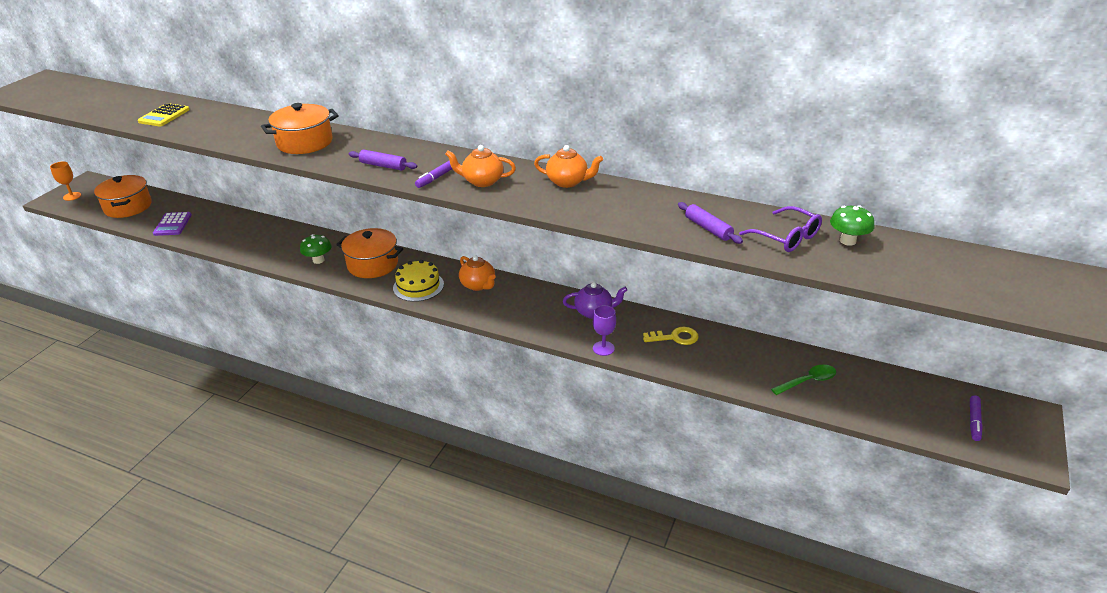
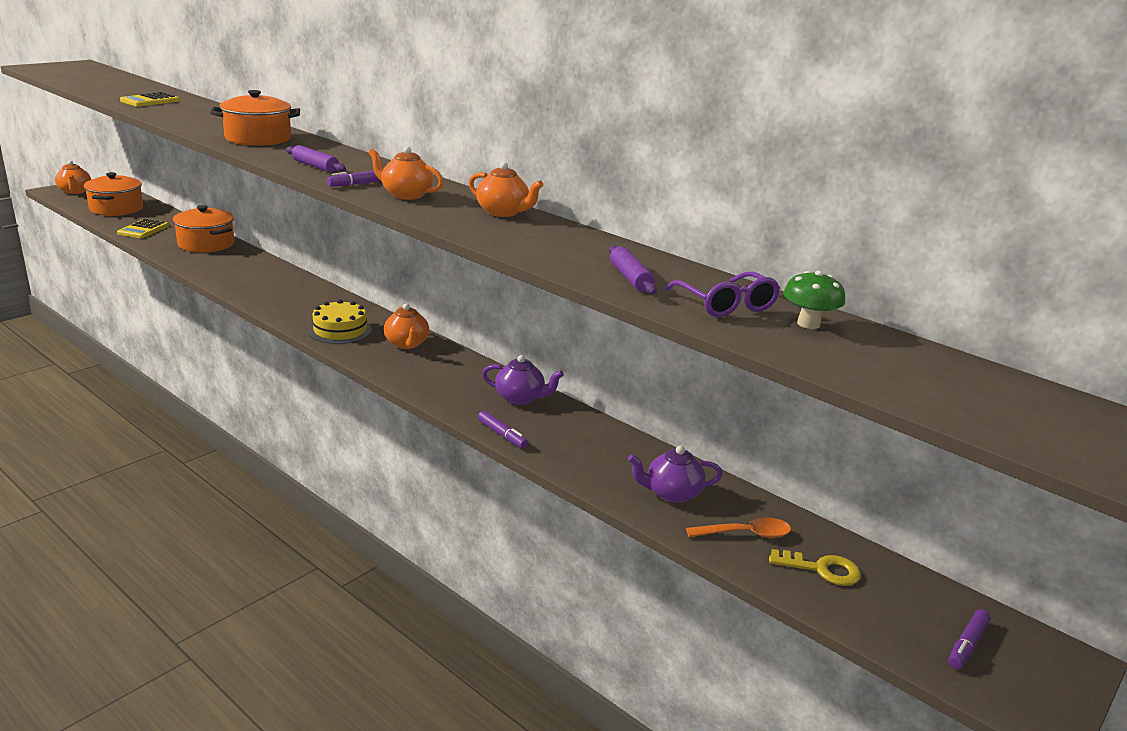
camera: 15 degrees right, 10 degrees down
(72, 196) = (75, 191): orange goblet -> orange teapot
(173, 224) = (143, 230): purple calculator -> yellow calculator
(318, 260) = (256, 286): green mushroom -> none
(372, 264) = (309, 302): orange pot -> orange pot (206, 244)
(603, 348) = (502, 435): purple goblet -> purple marker
(675, 337) = (601, 446): yellow key -> yellow key (822, 569)
(744, 363) = (672, 493): none -> purple teapot
(808, 381) = (746, 534): green spoon -> orange spoon

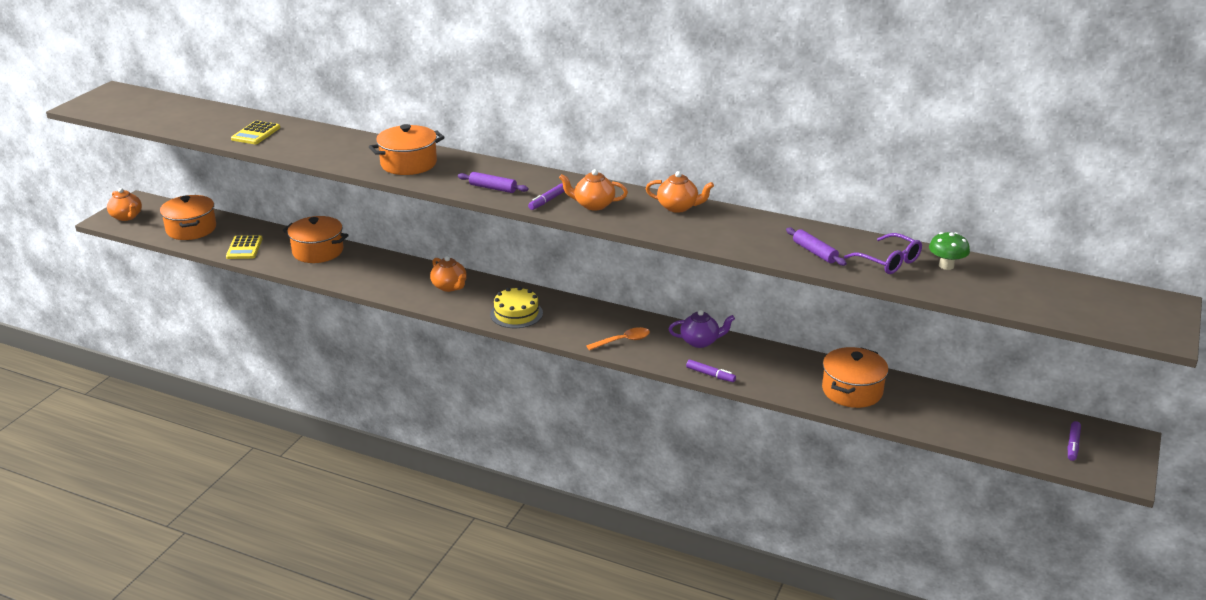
camera: 15 degrees left, 5 degrees up
(407, 344) = (579, 314): orange teapot -> orange teapot (449, 287)
(672, 493) = (852, 391): purple teapot -> orange pot
(746, 534) = (914, 407): orange spoon -> orange spoon (623, 341)
(822, 569) = (971, 419): yellow key -> none

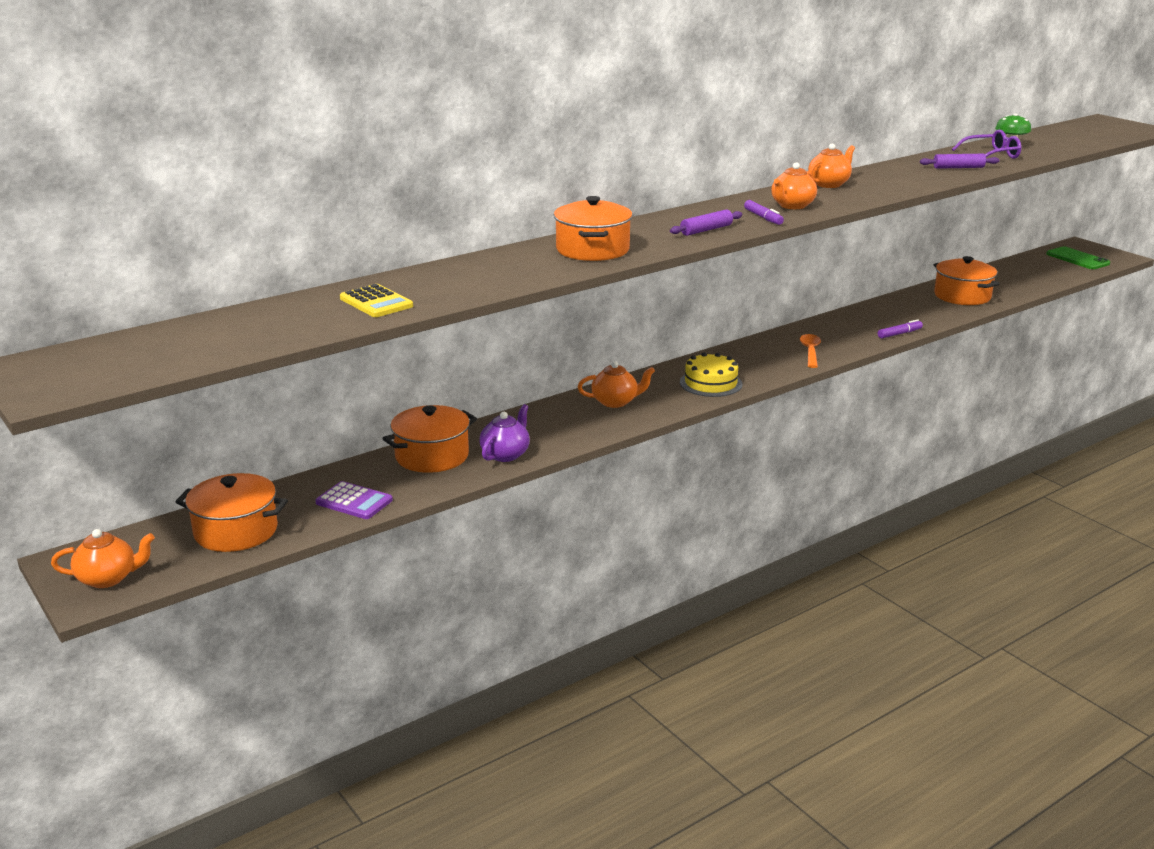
camera: 60 degrees left, 5 degrees down
(244, 248) = (354, 501): yellow calculator -> purple calculator
(700, 341) = (839, 324): purple teapot -> purple teapot (505, 454)
(1072, 445) = (1077, 259): purple marker -> green phone

